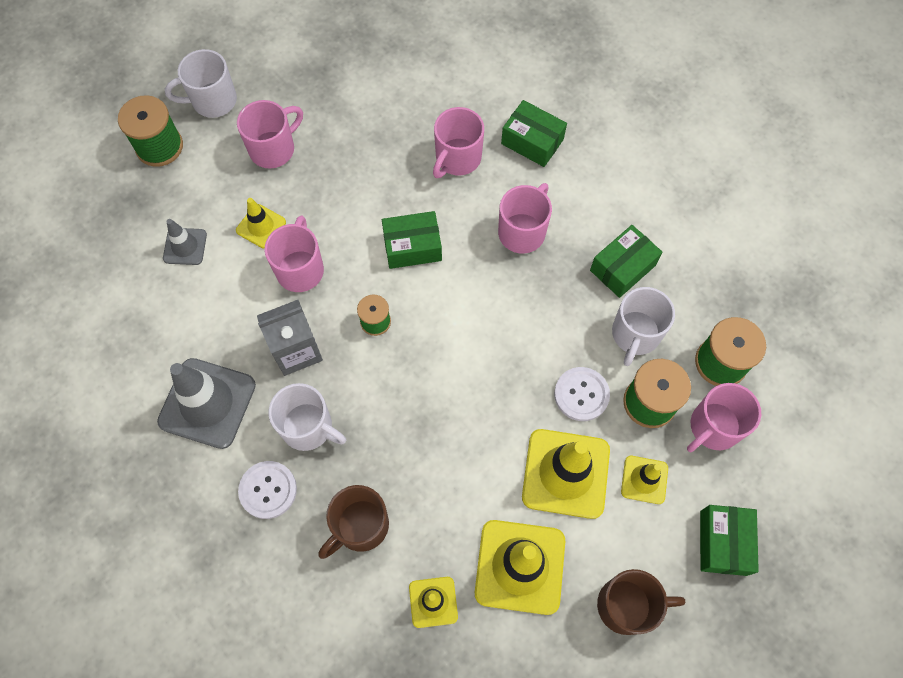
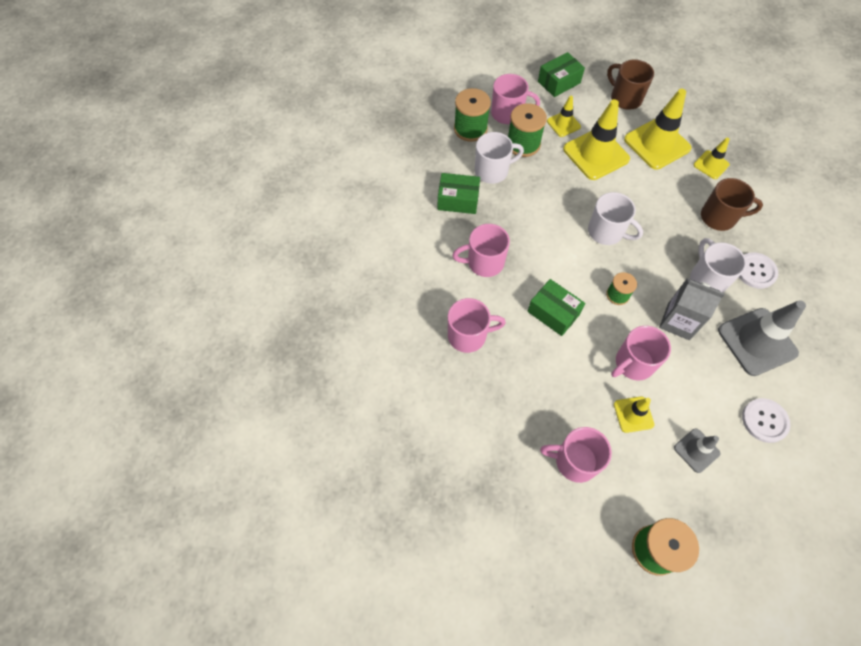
camera: 130 degrees left, 5 degrees down
(212, 101) = (582, 548): white mug -> white mug (606, 232)
(532, 141) = (415, 302): green box -> none
(581, 394) = (550, 173): white button -> white button (764, 421)

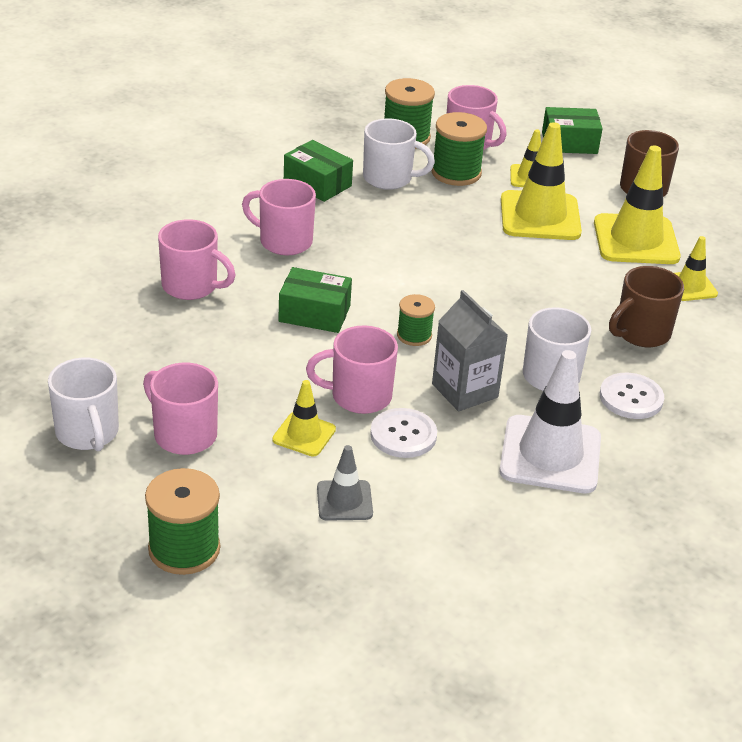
camera: 30 degrees right, 25 degrees down
(553, 313) = (314, 314): green box -> green box turned 60 degrees counterclockwise
(606, 232) = (468, 281): white mug -> white mug (87, 433)
(719, 217) = (641, 333): brown mug -> brown mug turned 105 degrees clockwise
(757, 341) = (550, 455): grey traffic cone -> white traffic cone
(764, 421) = (469, 522): white button -> white button (403, 435)

